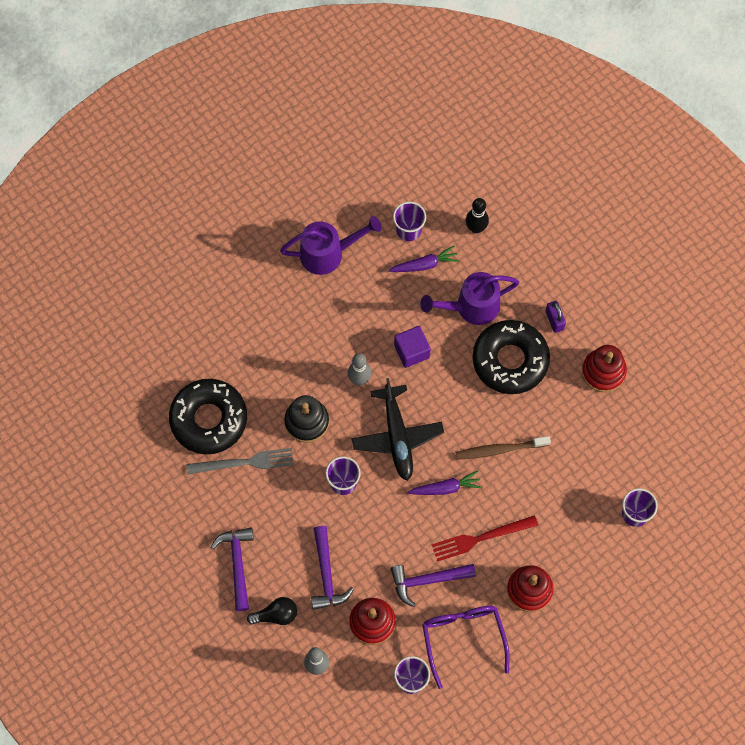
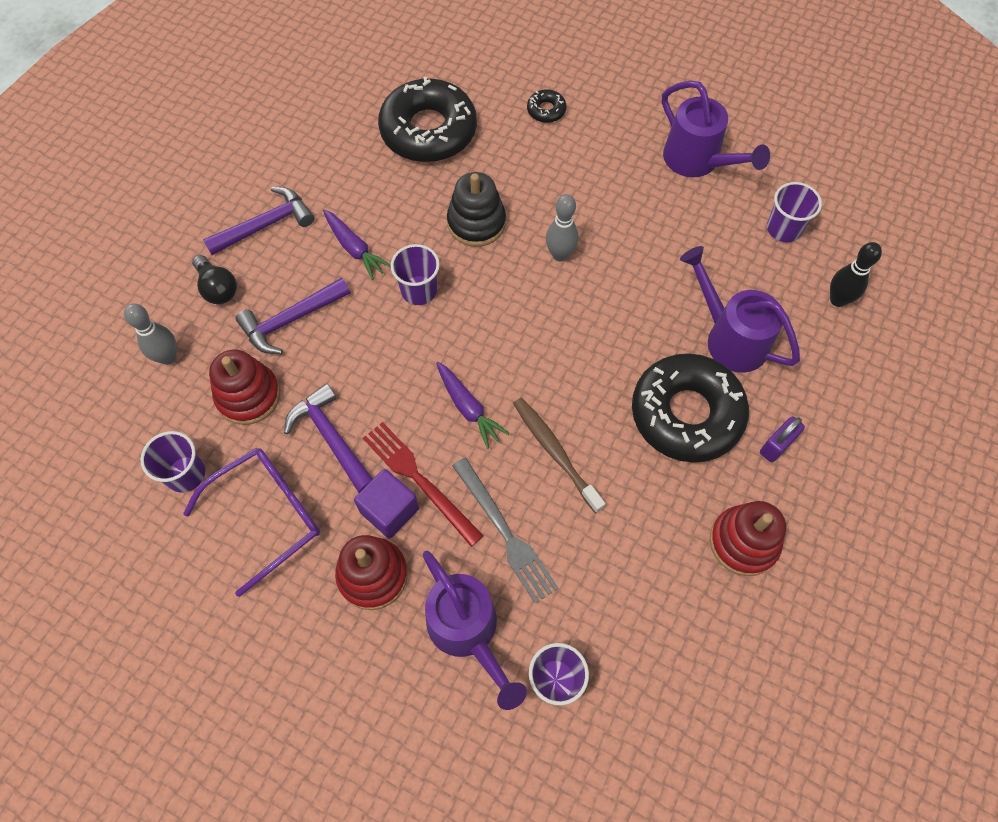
camera: 65 degrees right, 5 degrees down
(232, 330) = (546, 110): none -> black donut
(244, 462) = (394, 183): grey fork -> grey fork (505, 533)
(397, 436) = (509, 324): black plane -> none
(411, 351) = (629, 295): purple cube -> purple cube (389, 510)
(424, 265) = (750, 263): purple carrot -> purple carrot (354, 248)
(587, 549) = (468, 632): none -> purple watering can

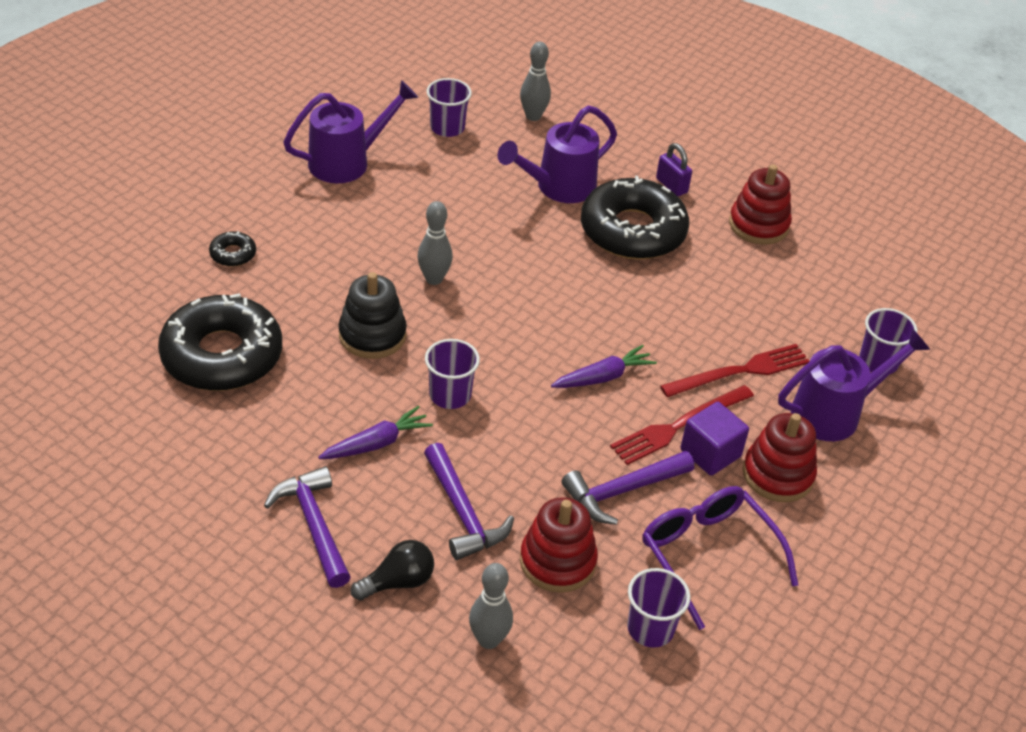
camera: 85 degrees left, 20 degrees down
(505, 533) = (740, 371): grey fork -> red fork
(555, 453) = (661, 323): brown toothbrush -> none
(838, 300) = (533, 116): black bowling pin -> grey bowling pin

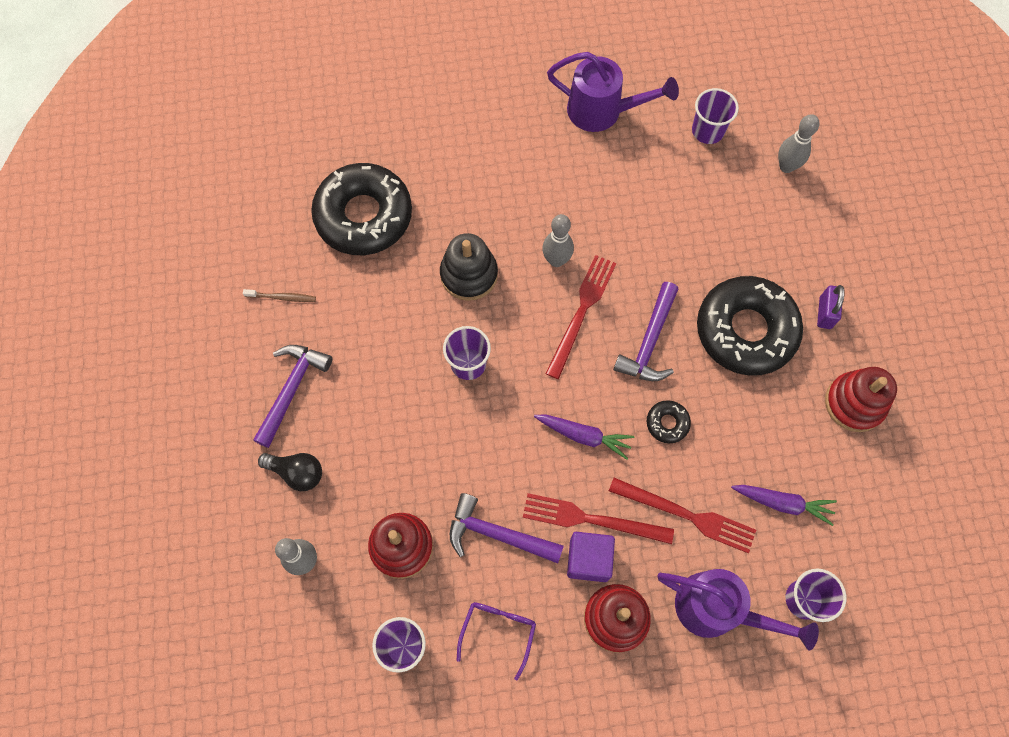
camera: 50 degrees right, 25 degrees up
(216, 465) = (282, 297): none -> brown toothbrush
(233, 254) = (448, 137): black donut -> black donut (667, 423)
(376, 443) = (386, 361): purple carrot -> purple carrot (782, 503)
(462, 512) = (383, 458): purple hammer -> purple hammer (649, 341)
(497, 299) = (581, 312): none -> red fork
(558, 187) = (732, 248): purple watering can -> none
(708, 555) = (498, 632): purple glasses -> purple glasses, size x0.62

